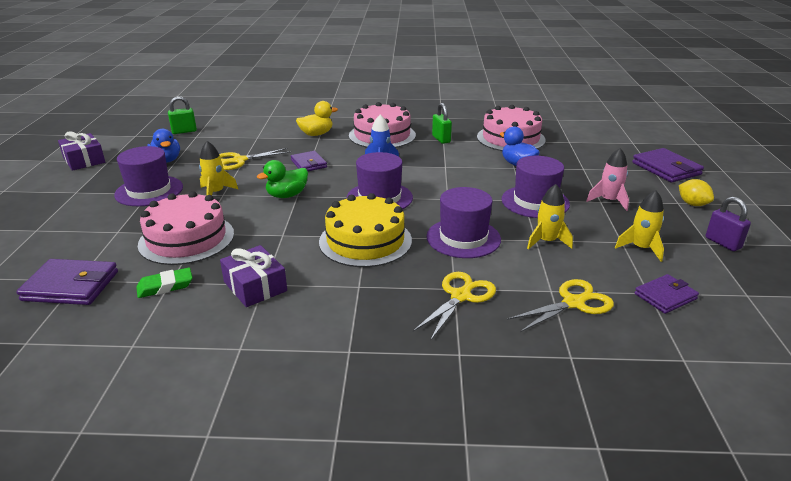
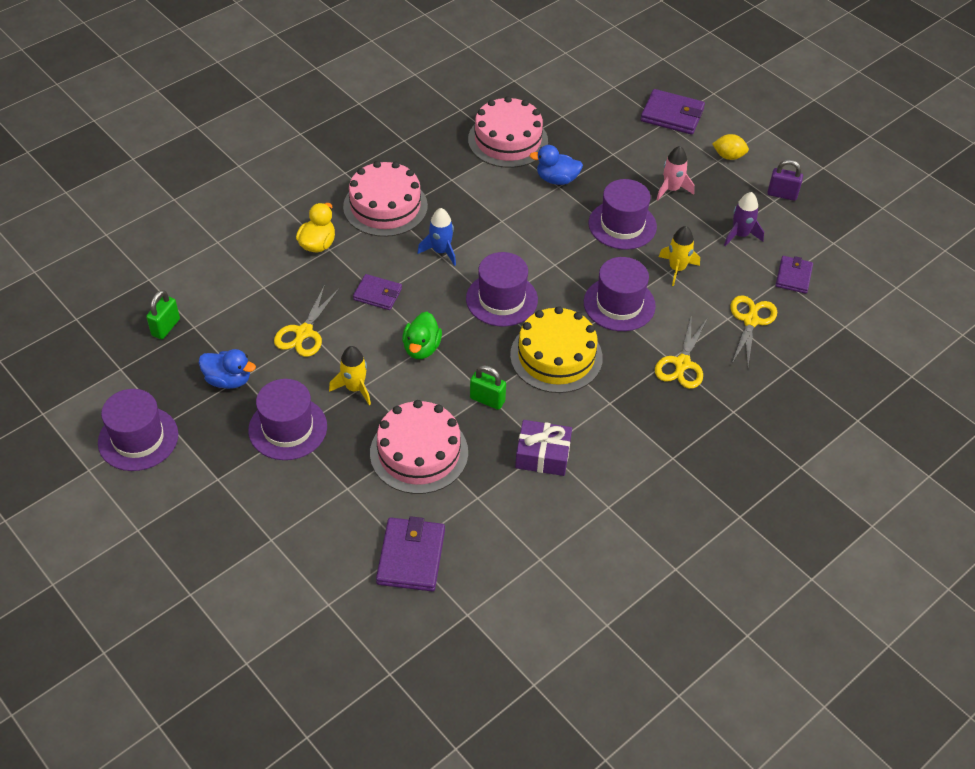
camera: 45 degrees left, 20 degrees up
(71, 286) = (411, 557): purple wallet -> purple wallet turned 45 degrees counterclockwise
(84, 160) = (138, 438): purple gift -> purple hat
(165, 286) = (480, 503): green eraser -> none
(441, 139) = (448, 179): green padlock -> green padlock (487, 400)
(461, 296) = (682, 364): yellow scissors -> yellow scissors turned 150 degrees counterclockwise
(641, 248) = (740, 235): yellow rocket -> purple rocket

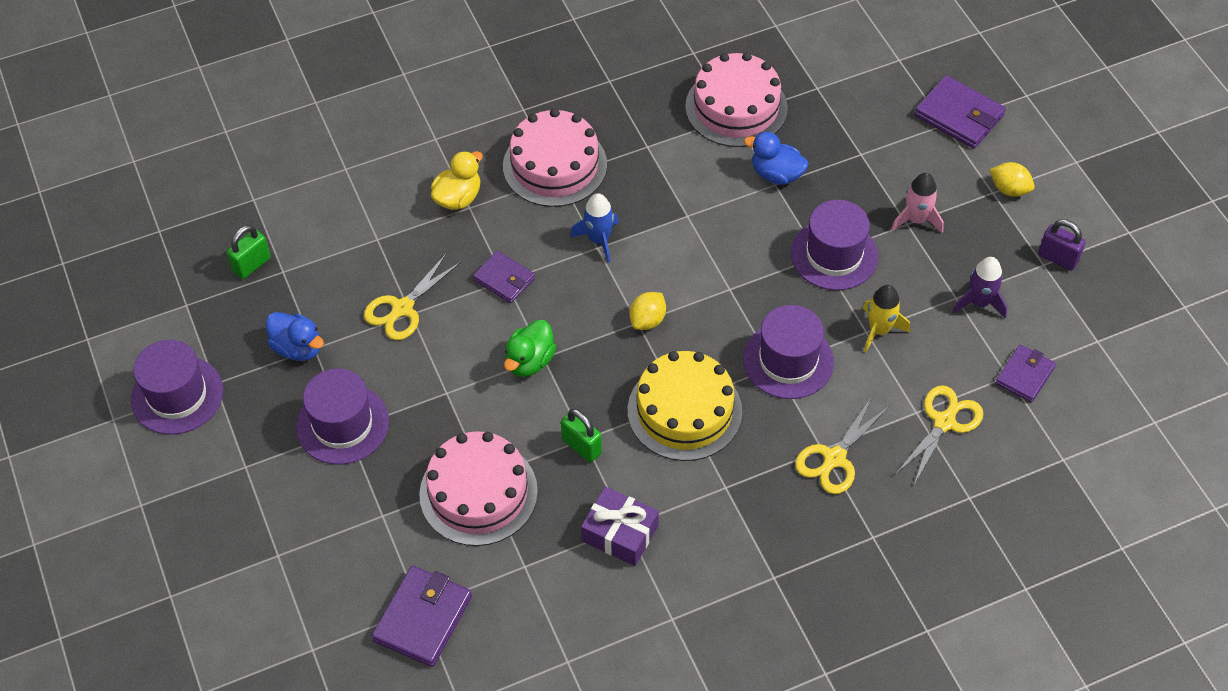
camera: 20 degrees right, 5 degrees up
(355, 388) = (435, 393): yellow rocket -> none
(501, 299) = (647, 320): purple hat -> yellow lemon

